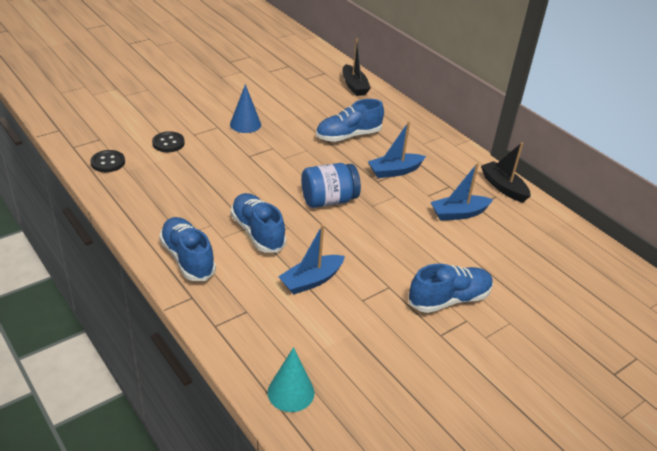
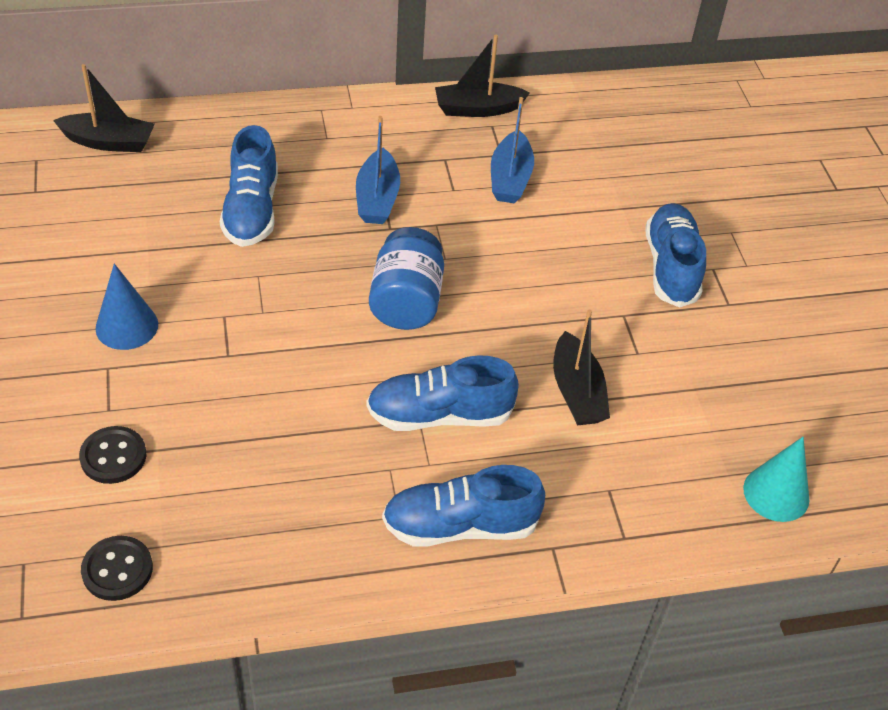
camera: 65 degrees left, 10 degrees up
(311, 280) = (576, 392): blue boat -> black boat

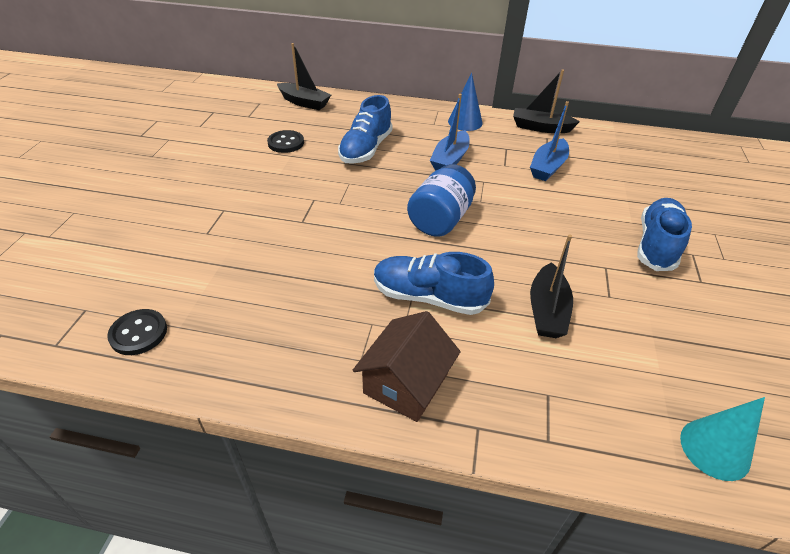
camera: 25 degrees right, 5 degrees down
(113, 456) = (189, 261): black button -> black button (286, 143)
(127, 326) = (251, 191): blue cone -> blue cone (465, 122)
(460, 526) = (406, 383): blue shoe -> brown house

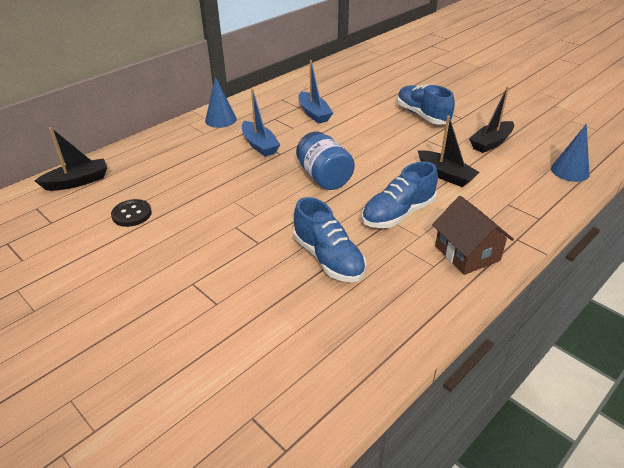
camera: 55 degrees left, 5 degrees down
(138, 333) = (317, 382): black button -> none
(366, 149) = (198, 176): blue shoe -> blue shoe (328, 258)
(540, 127) = (267, 96): black boat -> black boat (491, 143)
(714, 449) = (569, 171): turquoise cone -> blue cone

